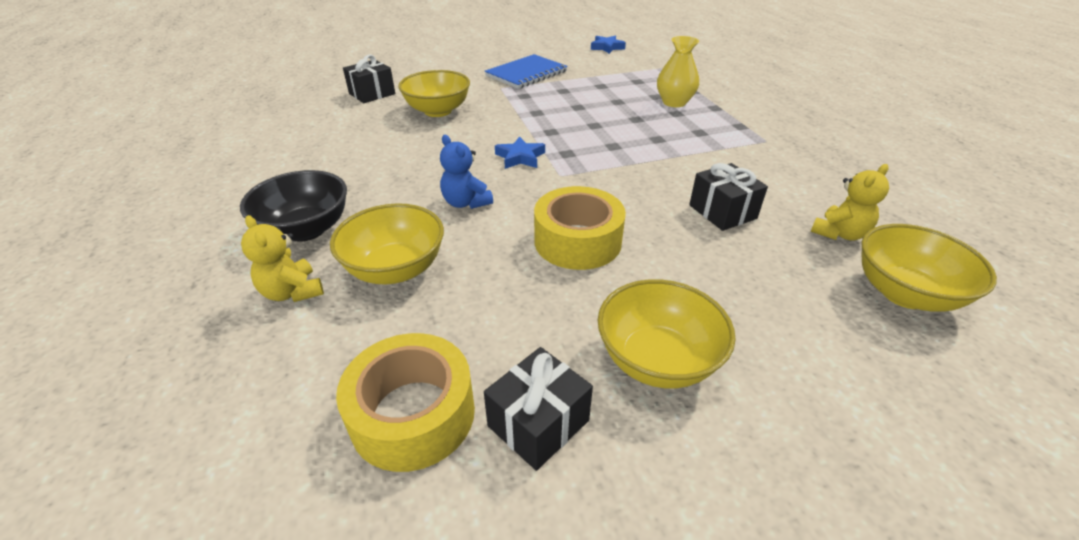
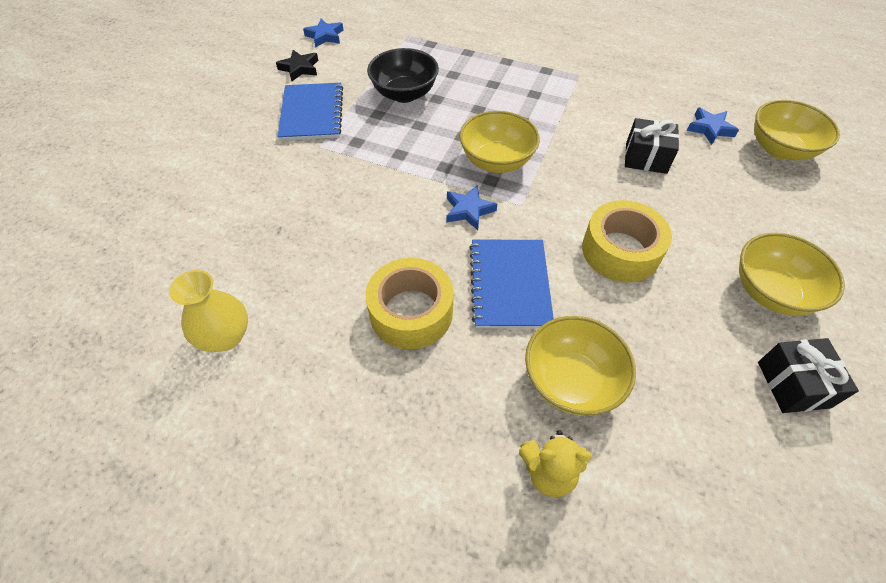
camera: 50 degrees left, 15 degrees up
(306, 229) = (452, 421): black bowl -> black bowl (404, 94)
(372, 94) = (207, 243): black gift -> none
(413, 414) = (749, 450): yellow tape -> yellow tape (411, 312)
(438, 111) = (315, 214): yellow bowl -> yellow bowl (496, 161)
(466, 202) = (509, 284): blue teddy bear -> blue notebook
(561, 54) = (299, 68): none -> black star
(674, 102) = (474, 73): yellow vase -> yellow vase (225, 336)
(839, 233) = (710, 129): yellow teddy bear -> blue star

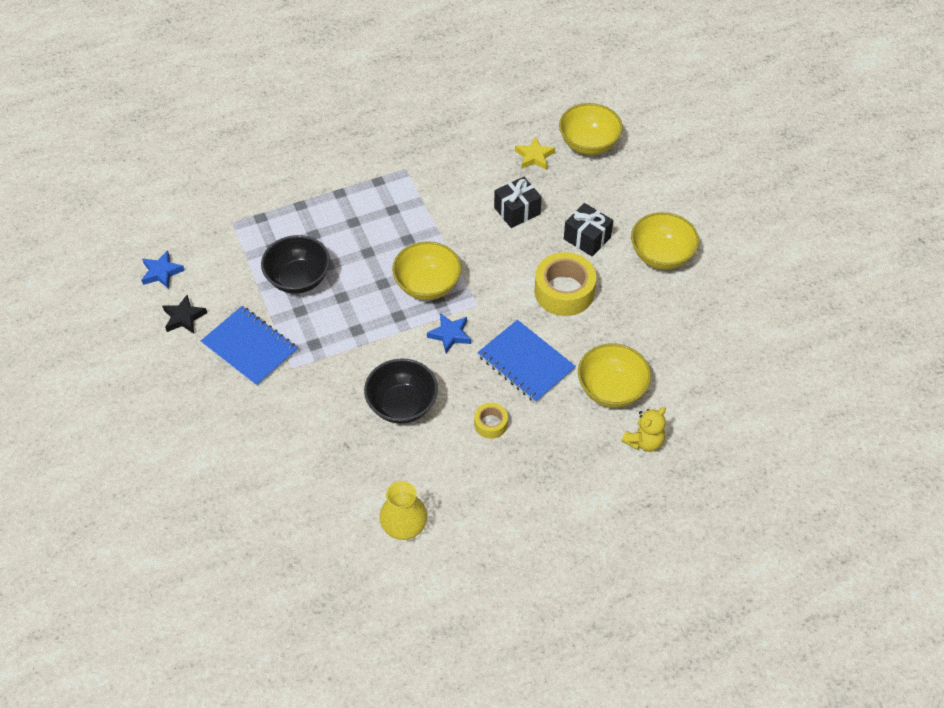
camera: 45 degrees left, 0 degrees up
(359, 234) = (402, 405): none -> black bowl
(411, 312) = (490, 424): yellow tape -> yellow tape, size x0.52
(710, 129) = (534, 156): blue star -> yellow star
(793, 384) = (711, 303): black gift -> black gift (587, 238)

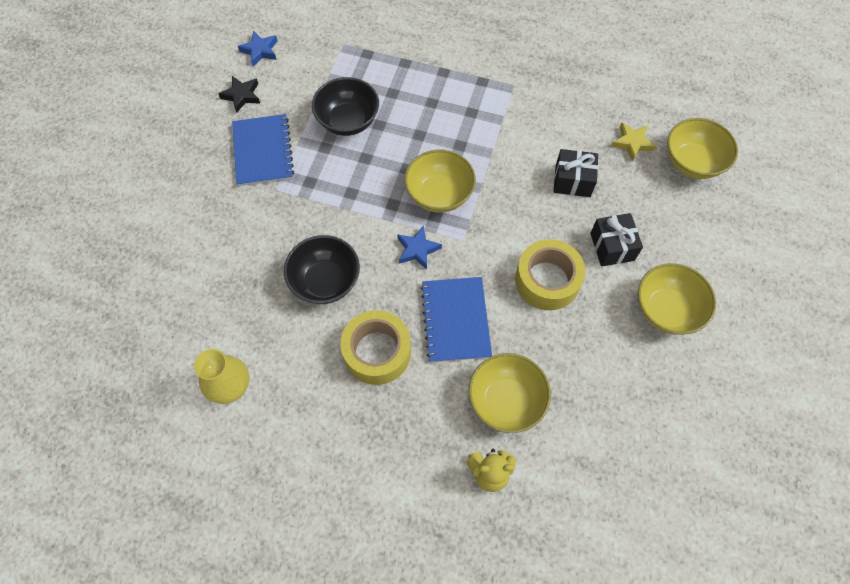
camera: 40 degrees right, 10 degrees up
(490, 424) = (377, 352): yellow tape -> yellow tape, size x1.94

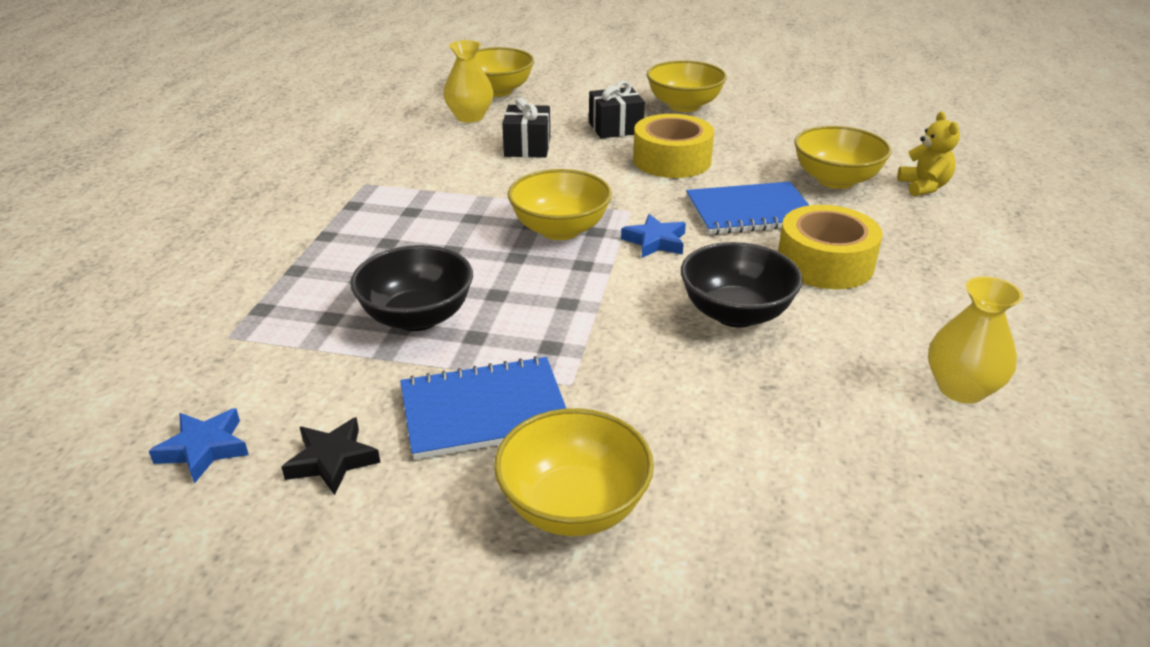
camera: 95 degrees left, 30 degrees down
(191, 184) = (574, 506): none -> yellow bowl
(632, 143) = (470, 117): yellow star -> yellow vase

